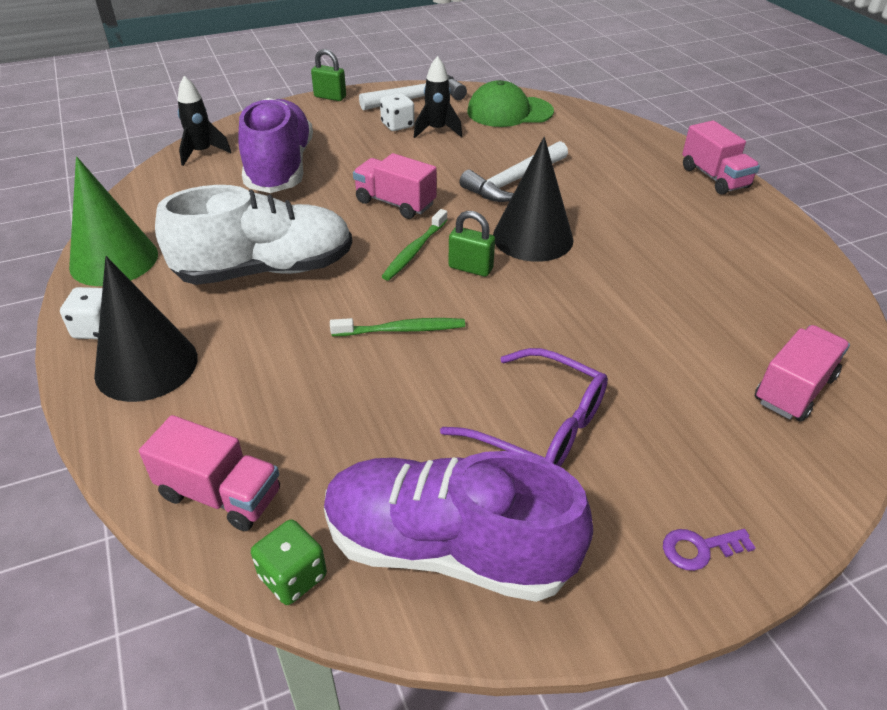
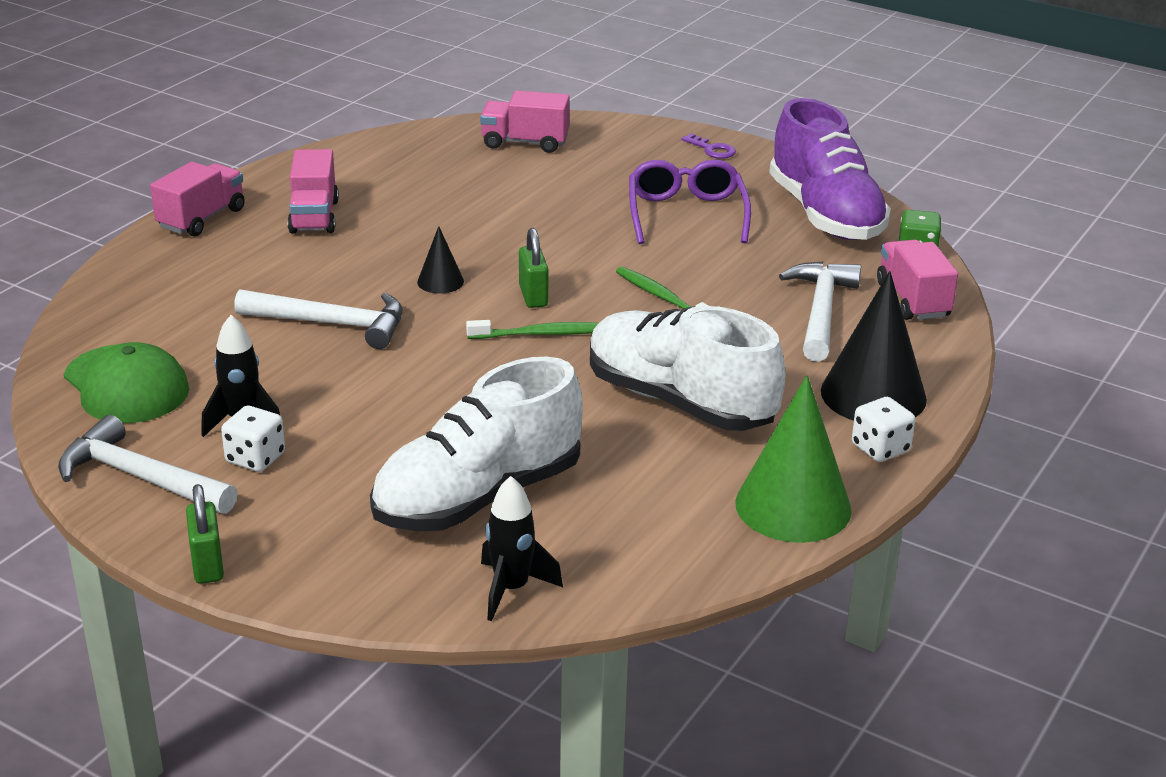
camera: 125 degrees left, 10 degrees down
(279, 411) = (820, 312): none -> white hammer
(280, 168) = (478, 497): purple shoe -> white shoe
(395, 203) = (465, 379): pink truck -> pink truck (314, 217)
(533, 237) = (440, 281): black cone -> black cone, size x0.49

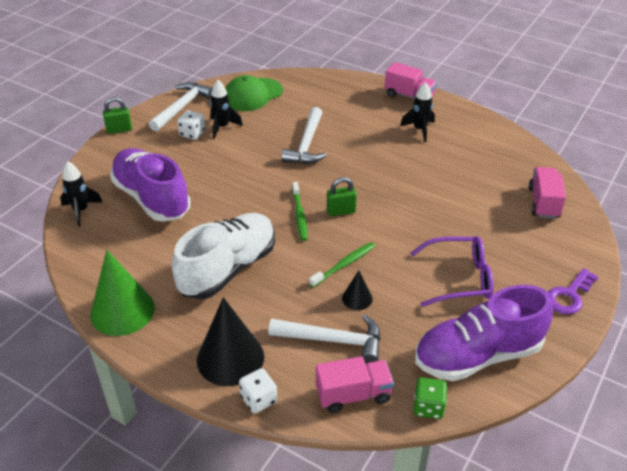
camera: 90 degrees right, 10 degrees up
(314, 217) = (419, 129): pink truck -> black rocket
(440, 281) = (354, 177): black cone -> black cone (357, 298)
(478, 497) = (152, 198): white shoe -> purple shoe
(712, 149) = (569, 295): purple key -> purple key, size x1.52
(880, 448) = (171, 355): white dice -> white dice (259, 399)

